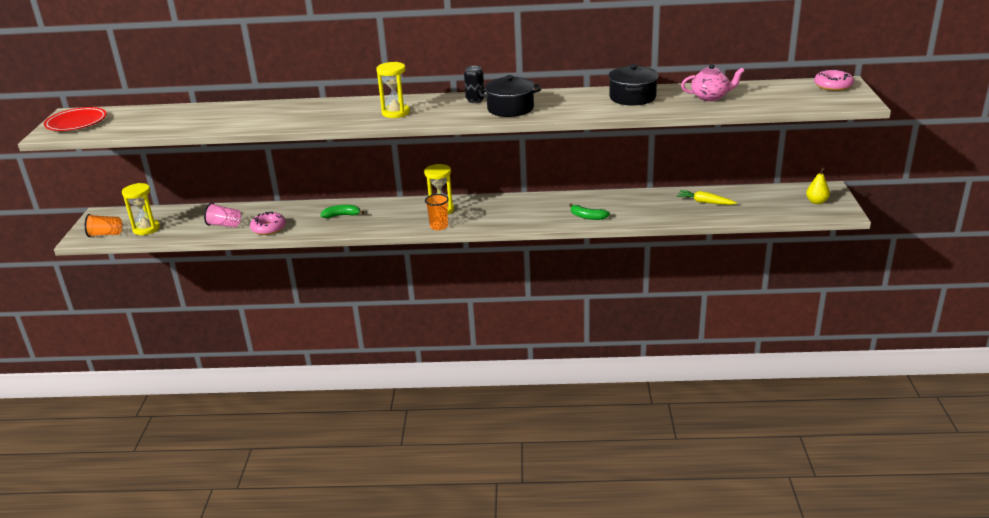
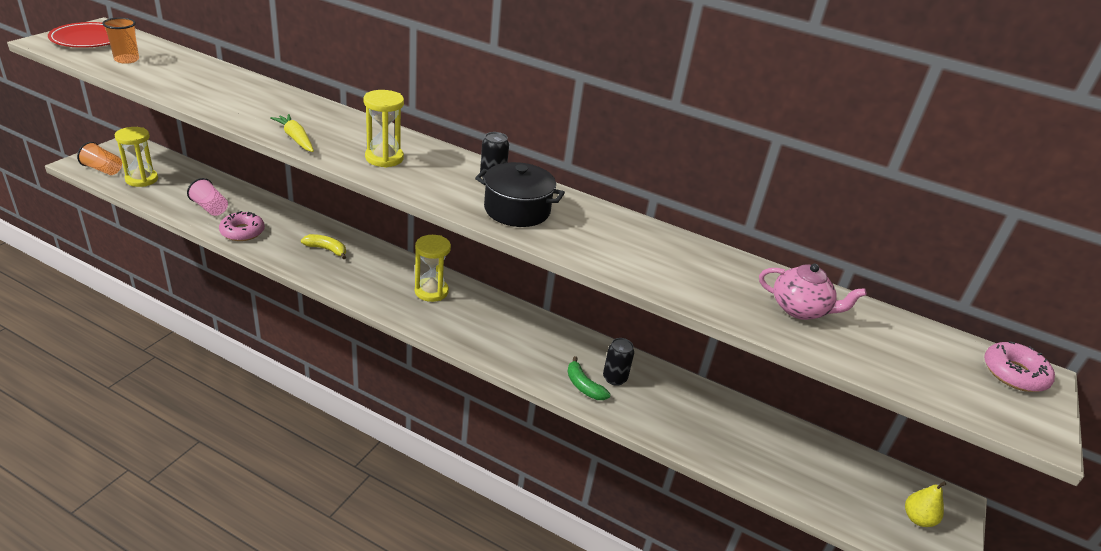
camera: 20 degrees right, 5 degrees up
(342, 215) = (326, 249): green banana -> yellow banana
(439, 226) = (405, 314): orange cup -> orange cup (126, 60)
(601, 207) = (614, 378): none -> black can
(632, 97) = (689, 261): black pot -> none
(705, 202) = (754, 438): yellow carrot -> yellow carrot (296, 138)

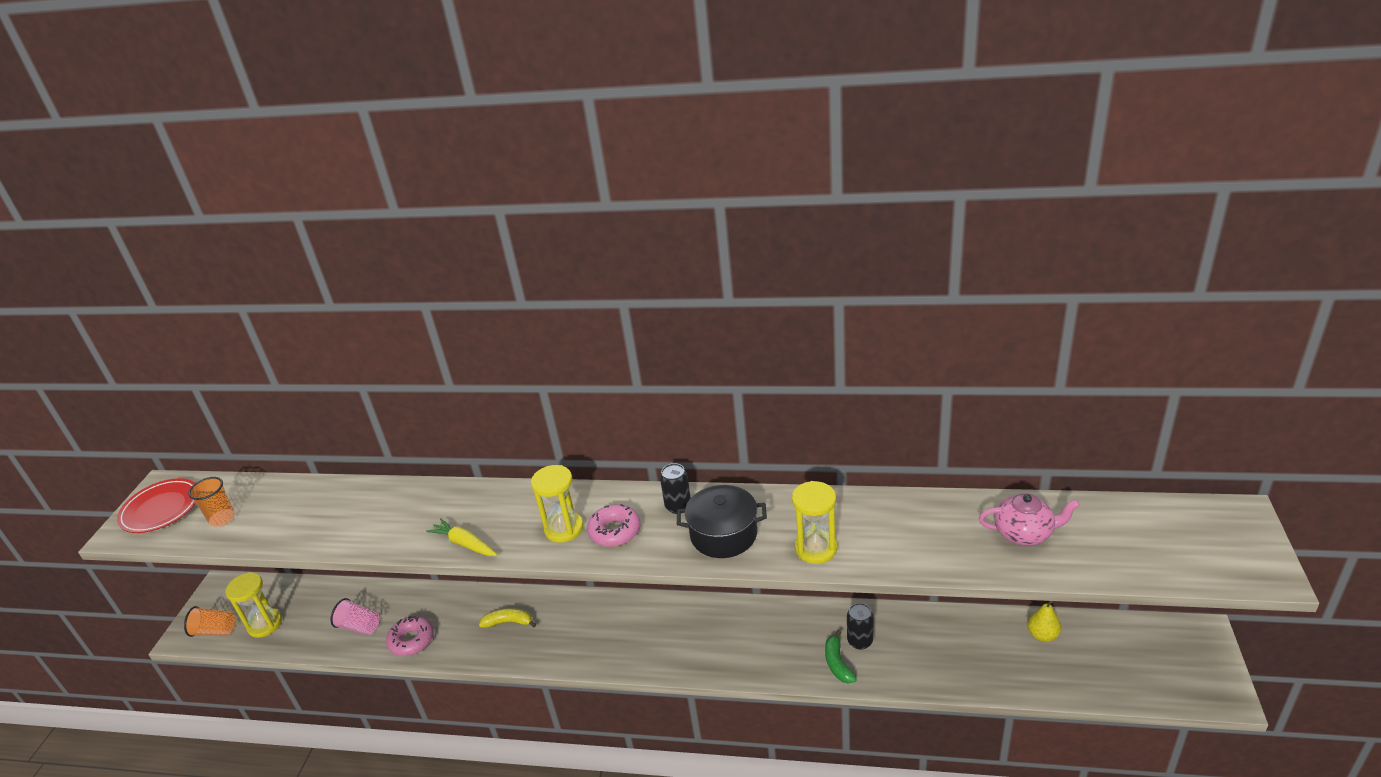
camera: 10 degrees left, 0 degrees up
(431, 291) = (639, 624): yellow hourglass -> yellow hourglass (816, 548)
(583, 386) = (837, 663): green banana -> green banana turned 45 degrees clockwise
(917, 519) = (1182, 663): yellow pear -> yellow pear (1042, 635)
(1014, 374) = (1222, 521): pink donut -> pink donut (615, 531)

